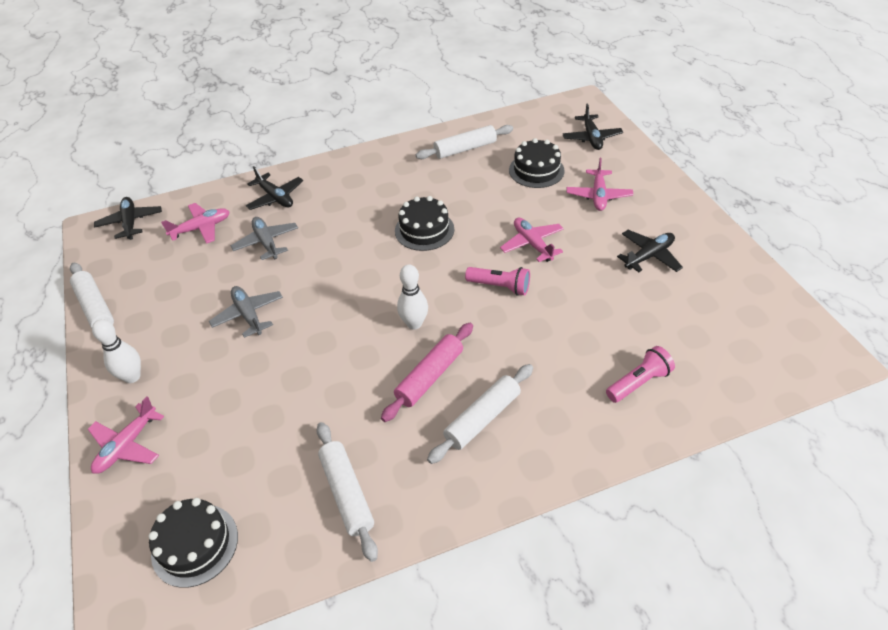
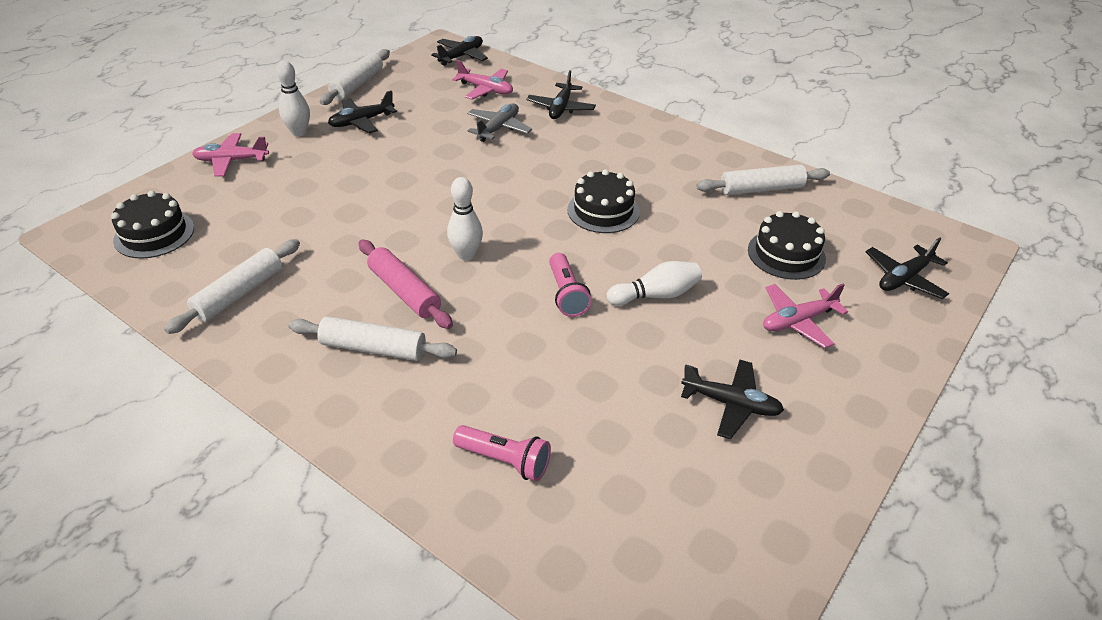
camera: 55 degrees right, 5 degrees down
(163, 325) = (362, 121): none -> black plane
(248, 315) = (404, 157): grey plane -> none
(430, 376) = (404, 292): pink rolling pin -> pink rolling pin turned 45 degrees clockwise
(465, 149) = (761, 189): white rolling pin -> white rolling pin turned 45 degrees counterclockwise
(532, 244) = (656, 295): pink plane -> white bowling pin

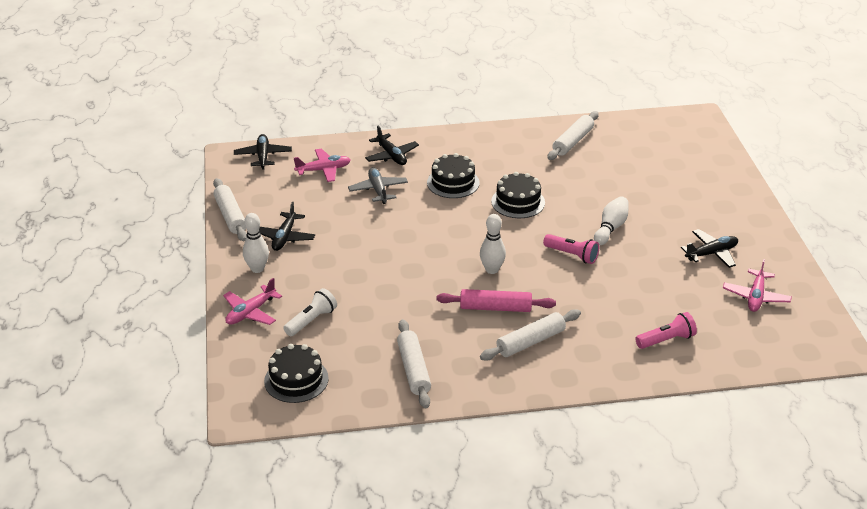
camera: 45 degrees left, 5 degrees down
(254, 196) = (311, 320): none -> white flashlight
(786, 254) = (634, 170): black cake -> black cake (453, 182)
(798, 321) = (684, 199): pink plane -> pink plane (756, 296)
(904, 278) = (695, 150): black plane -> none

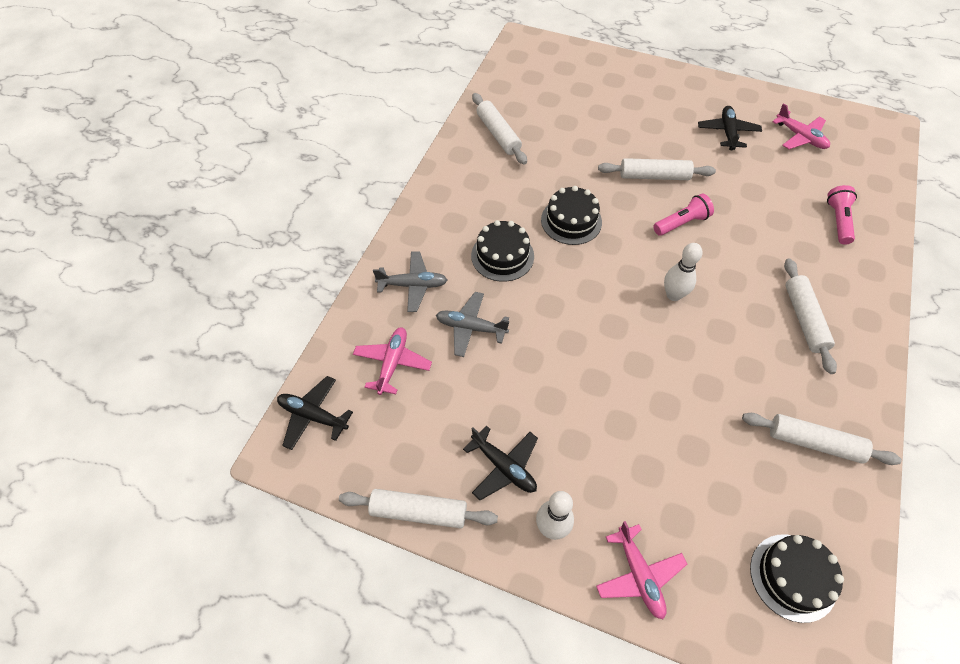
camera: 60 degrees left, 20 degrees up
(311, 320) = (686, 509): white flashlight -> none
(391, 155) = (413, 285): black plane -> grey plane
(495, 308) = (738, 322): pink rolling pin -> none
(610, 228) = (654, 176): white bowling pin -> white rolling pin

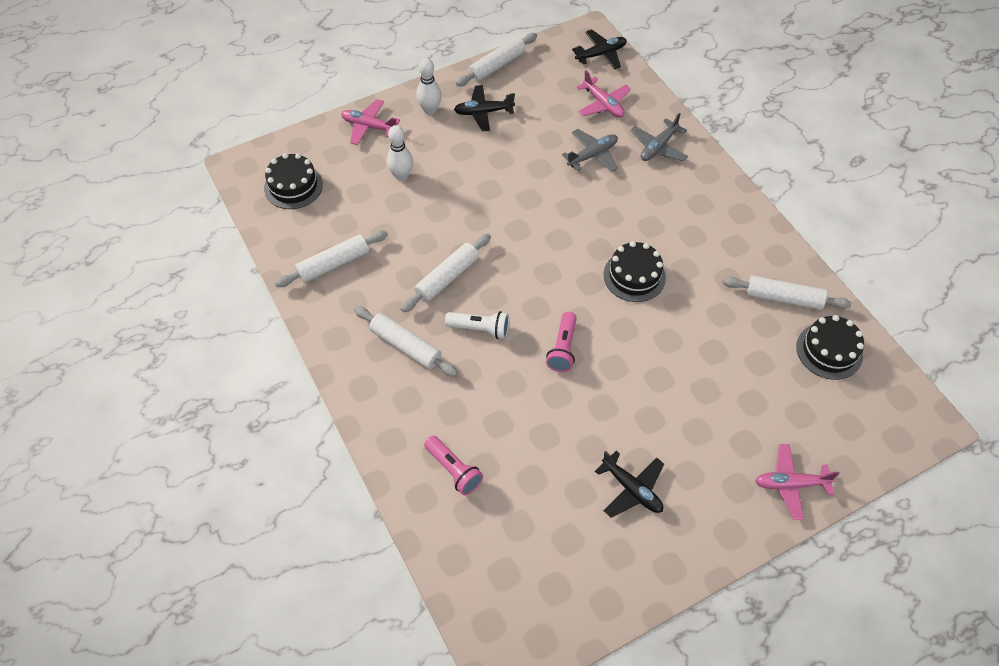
camera: 130 degrees right, 0 degrees up
(502, 256) = (639, 210): black cake -> black cake (829, 351)
(654, 176) = (630, 374): white rolling pin -> white rolling pin (447, 278)
(673, 295) = (506, 284): white bowling pin -> white bowling pin (401, 176)
(730, 282) = (480, 329): none -> white flashlight
(800, 137) = (569, 552): pink plane -> pink plane (790, 484)

